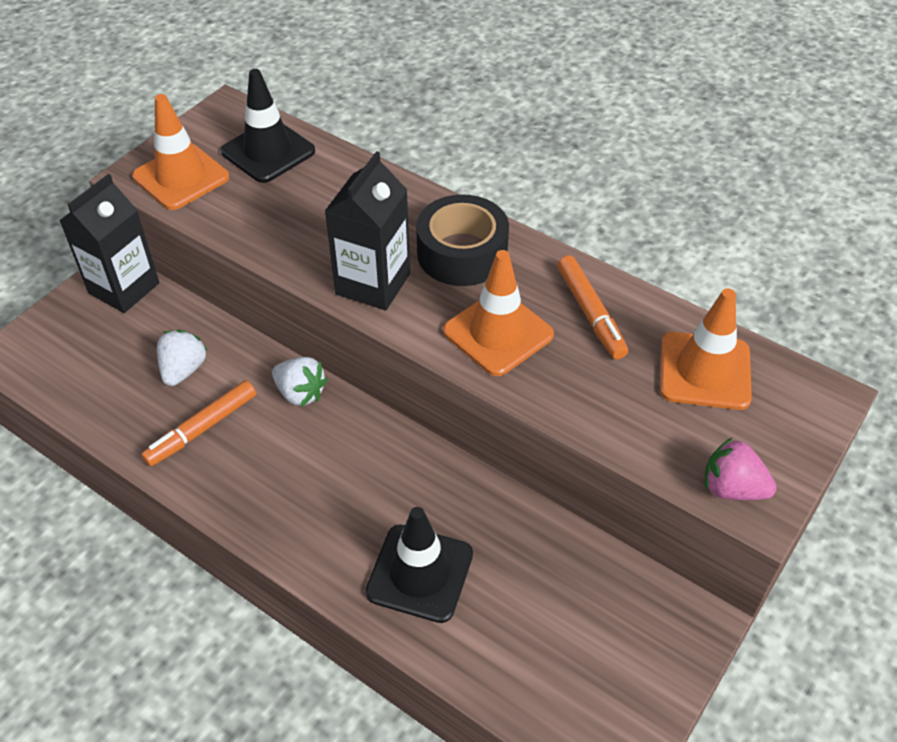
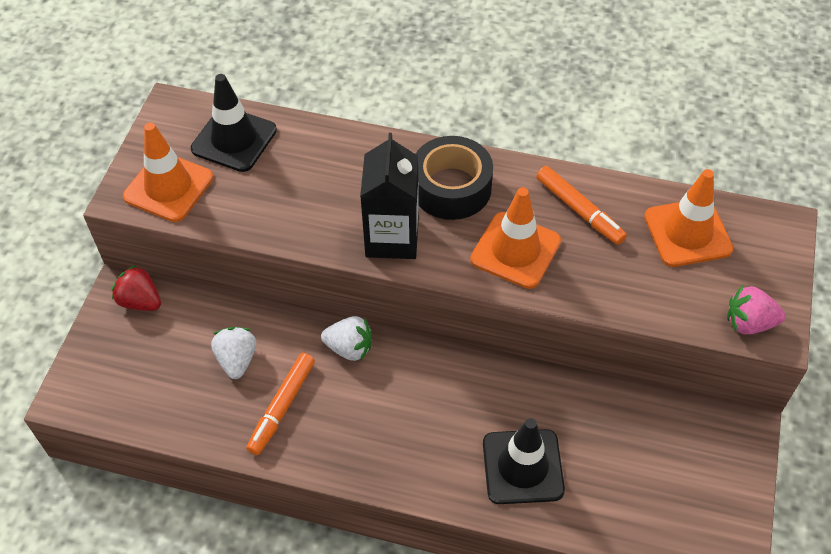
camera: 20 degrees left, 5 degrees up
(124, 288) = (140, 301): black carton -> red strawberry

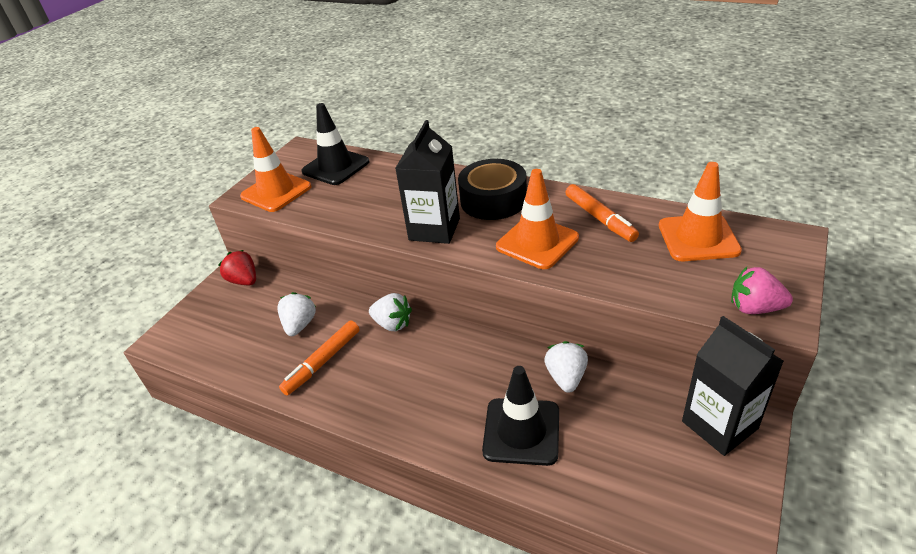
camera: 15 degrees right, 15 degrees down
(557, 398) = (566, 377): none -> white strawberry
(714, 436) = (719, 425): none -> black carton

